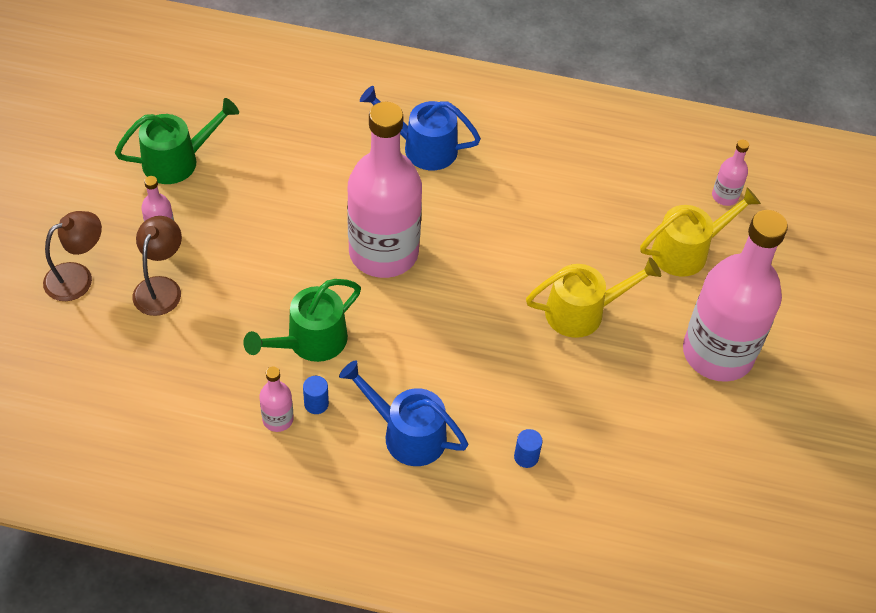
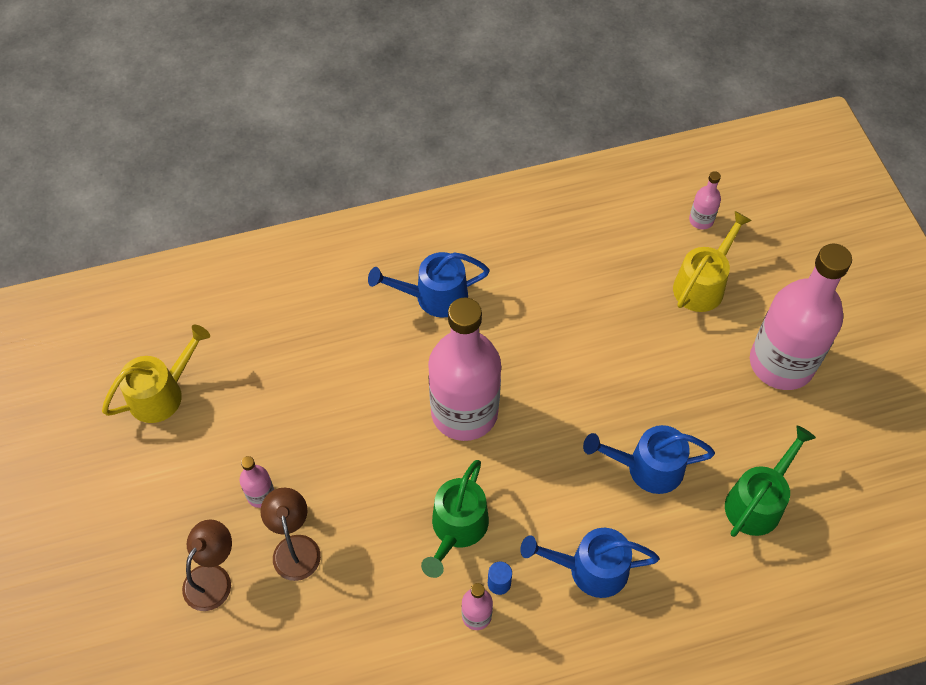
camera: 25 degrees left, 5 degrees up
(177, 161) = (229, 417): green watering can -> green watering can (757, 502)
(521, 378) = (647, 468): none -> blue watering can
(526, 457) = (695, 536): blue cylinder -> none
(582, 312) = (657, 382): yellow watering can -> yellow watering can (161, 393)

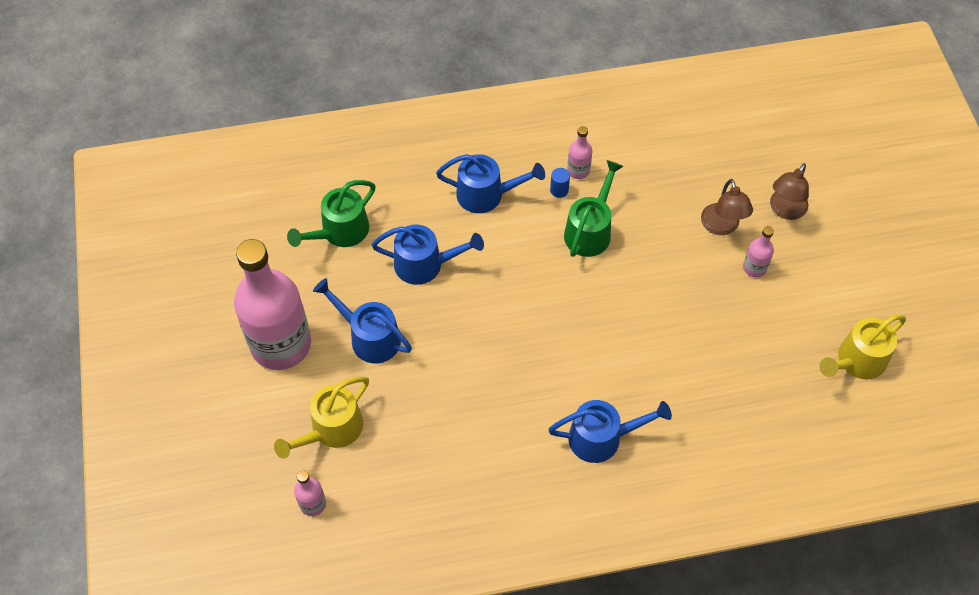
camera: 175 degrees left, 0 degrees up
(464, 412) = (578, 323): pink bottle -> none
(689, 378) = (369, 337): none -> blue watering can

